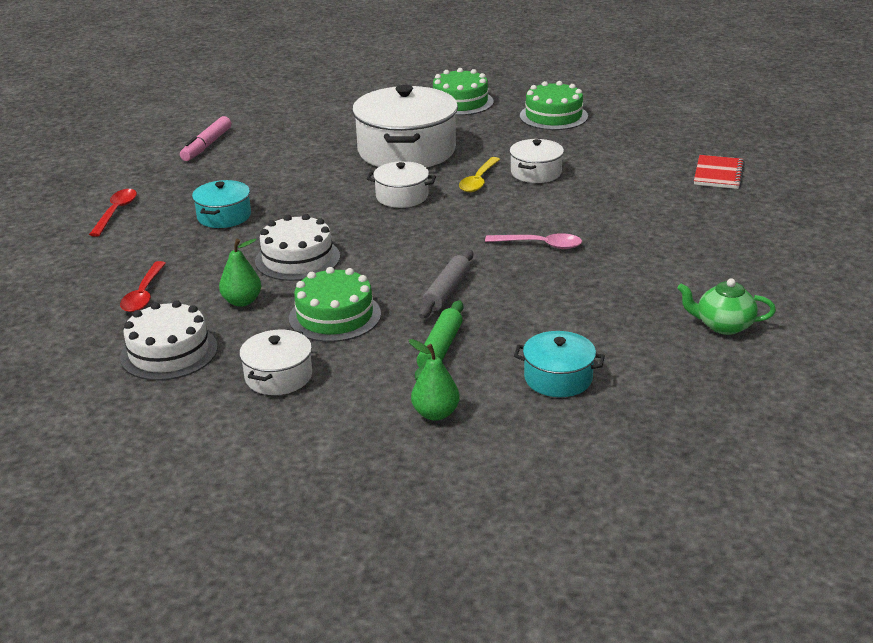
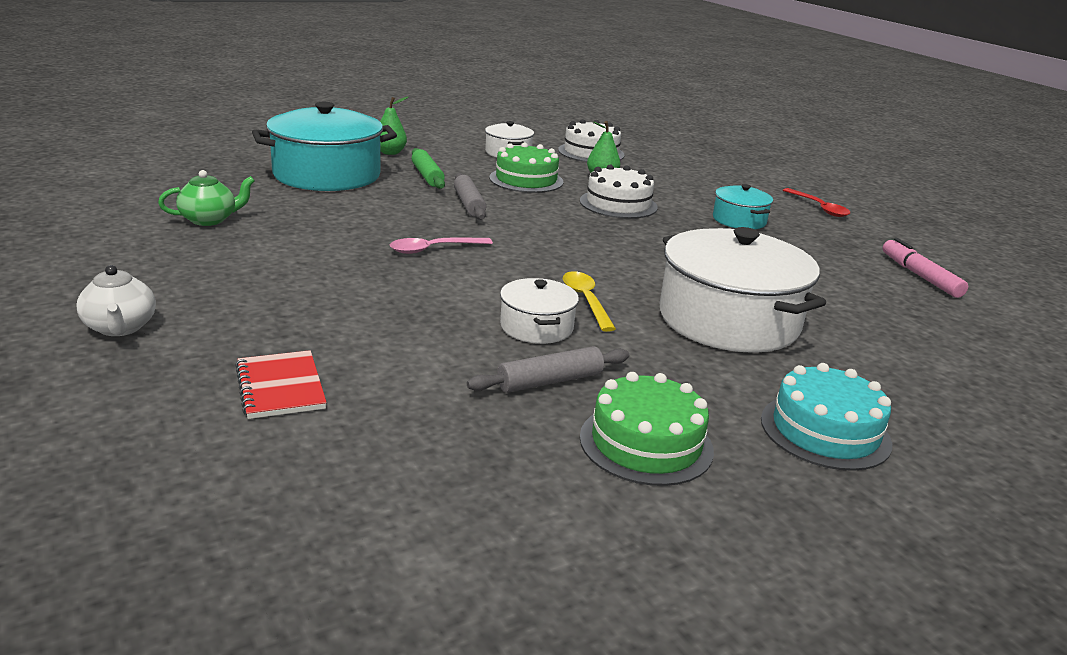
camera: 140 degrees right, 5 degrees down
(144, 294) = (670, 171): red spoon -> none
(402, 196) = (632, 266): white pot -> none
(460, 102) = (825, 431): green cake -> turquoise cake
(558, 378) = (327, 175): turquoise pot -> turquoise pot, size x2.01
(566, 146) = (550, 381): none -> grey rolling pin
(809, 228) = (120, 328): none -> white teapot

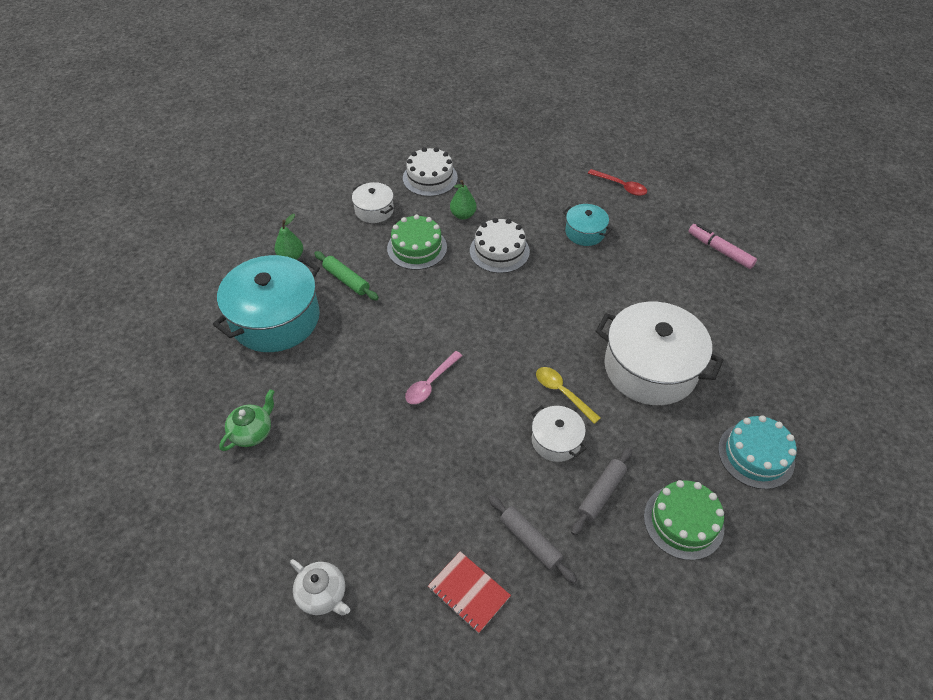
camera: 25 degrees left, 25 degrees up
(468, 204) = (406, 307): grey rolling pin -> grey rolling pin (530, 541)

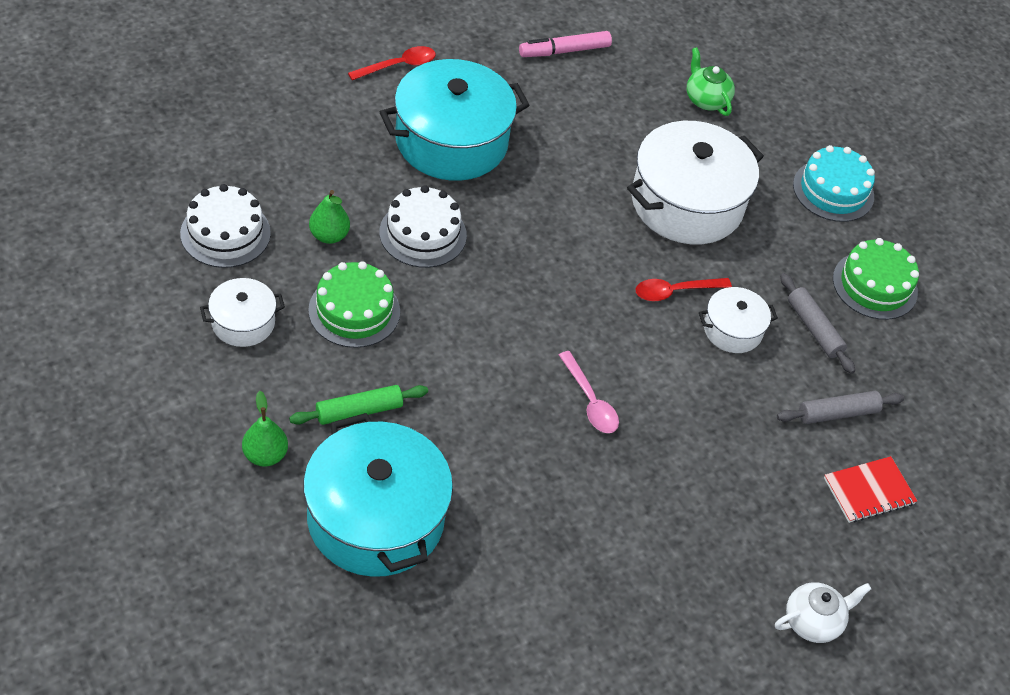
camera: 70 degrees left, 0 degrees up
(252, 432) = (556, 613): green teapot -> green teapot (706, 100)
(562, 393) = (675, 291): yellow spoon -> red spoon
(585, 232) = (451, 141): turquoise pot -> turquoise pot, size x2.01

